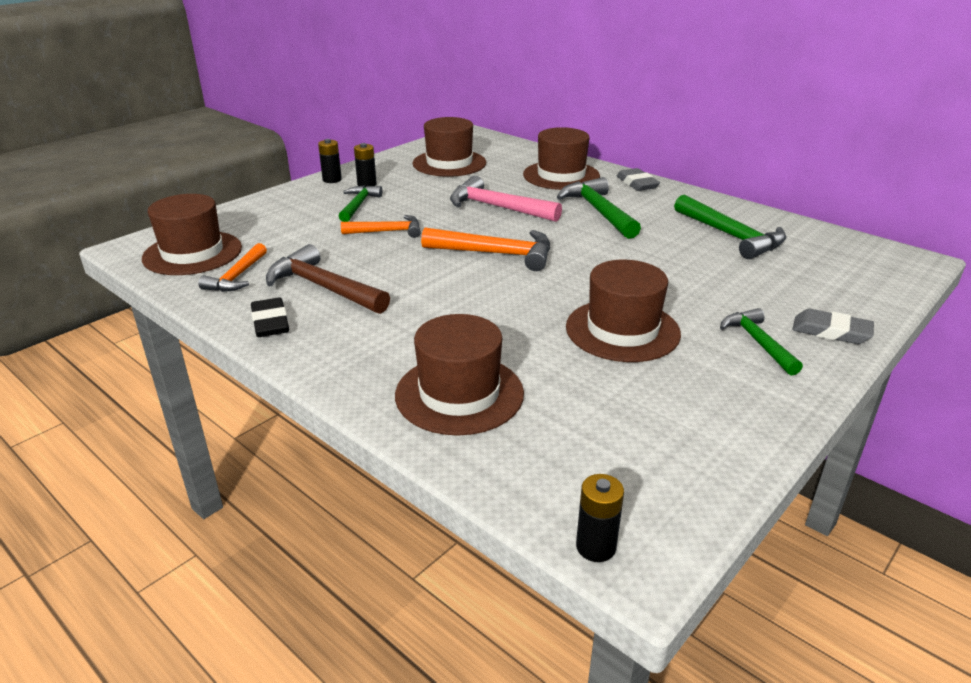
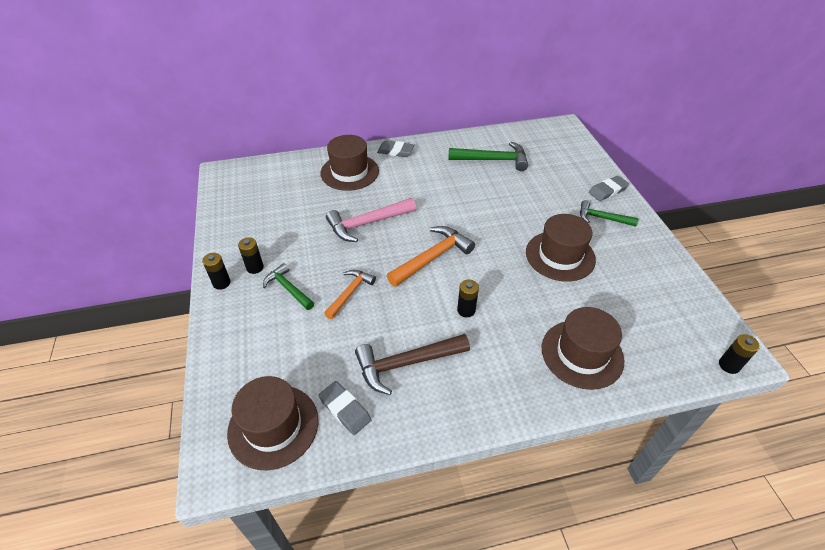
camera: 55 degrees left, 15 degrees up
(237, 277) = (345, 409): orange hammer -> grey eraser
(270, 322) = (433, 414): black eraser -> none
(439, 296) = (466, 310): none -> black battery
(449, 163) = (268, 208): brown hat -> none
(598, 211) = (417, 186): green hammer -> none

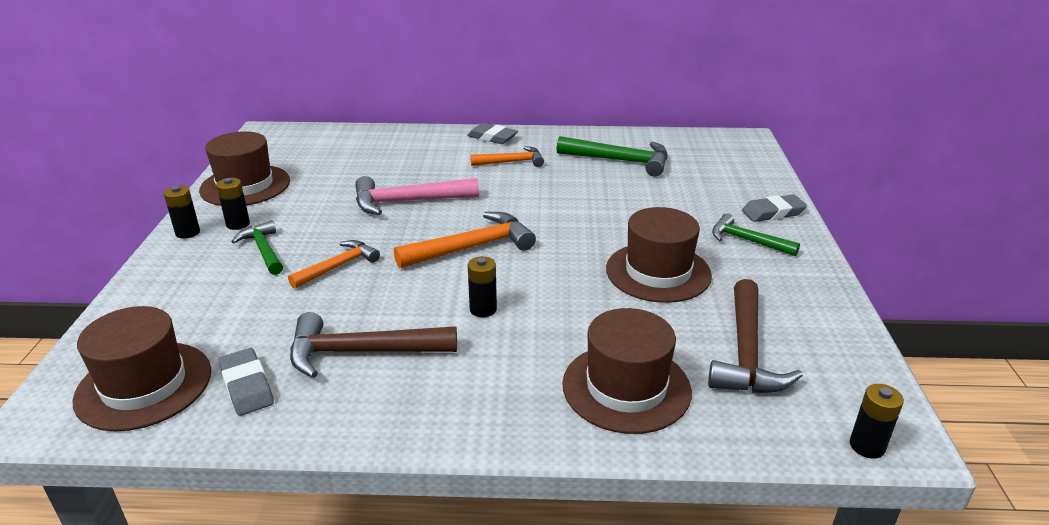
camera: 15 degrees right, 15 degrees down
(349, 172) = (419, 150): brown hat -> brown hat (245, 185)
(420, 173) = (512, 162): none -> orange hammer
(638, 310) = (746, 352): none -> brown hammer

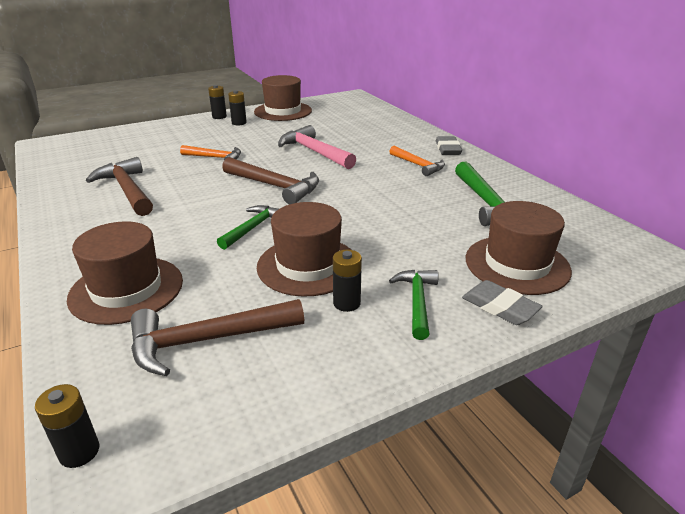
camera: 60 degrees right, 0 degrees up
(144, 385) = (75, 153): brown hat -> brown hat (517, 264)
(247, 386) = (82, 173): grey eraser -> none
(263, 250) = (217, 136): green hammer -> green hammer (253, 228)
(472, 247) = (275, 186): orange hammer -> brown hammer
(483, 309) = (197, 211): black battery -> black battery (346, 303)

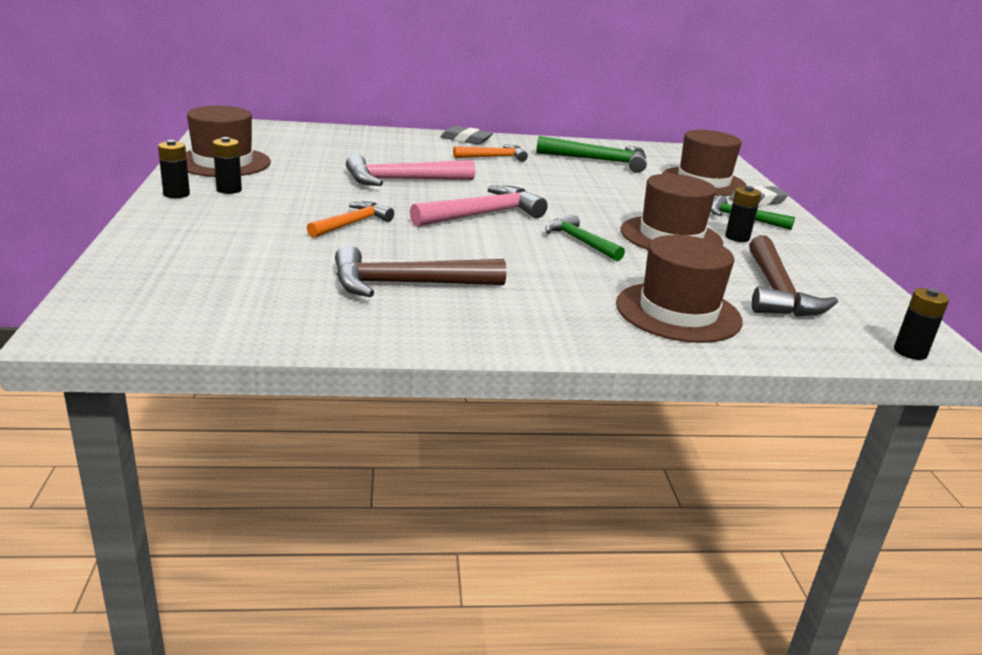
camera: 70 degrees left, 5 degrees down
(275, 186) = (483, 214): brown hammer -> pink hammer

